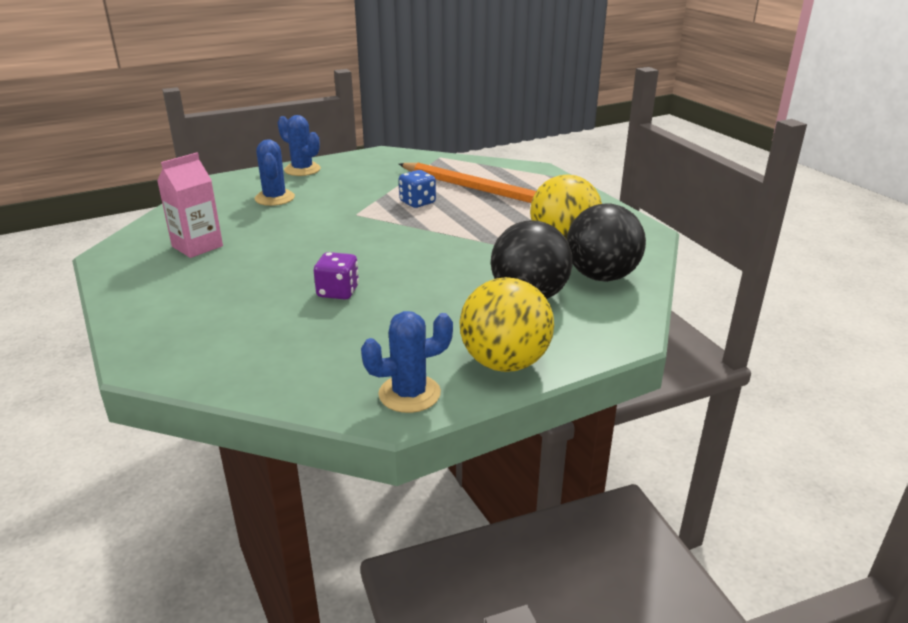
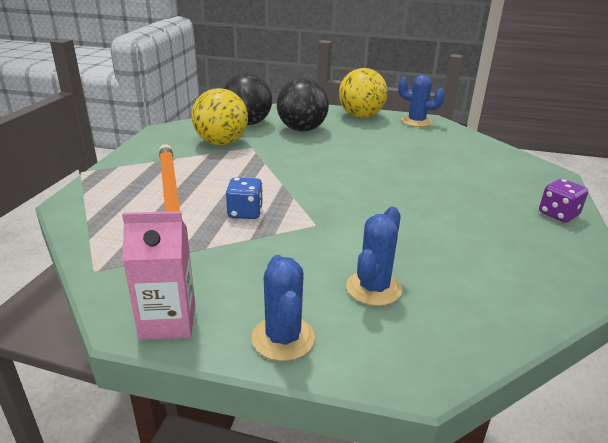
camera: 140 degrees left, 0 degrees up
(197, 246) = (497, 250): pink carton -> pink carton (168, 321)
(338, 292) = (405, 168): purple dice -> purple dice (558, 214)

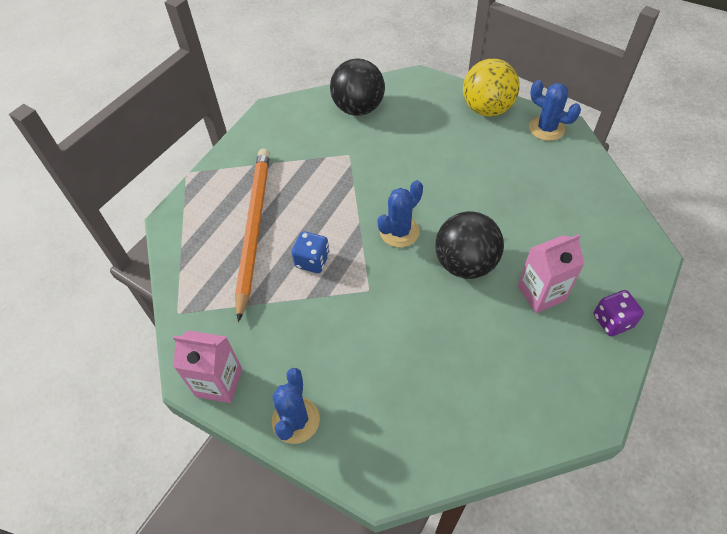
camera: 20 degrees right, 25 degrees up
(221, 143) = (322, 142): yellow ball -> none
(302, 129) = (411, 128): black ball -> black ball (465, 264)
(373, 288) = (385, 383): blue cactus -> blue cactus (399, 231)
(483, 206) = (541, 293): none -> pink carton

